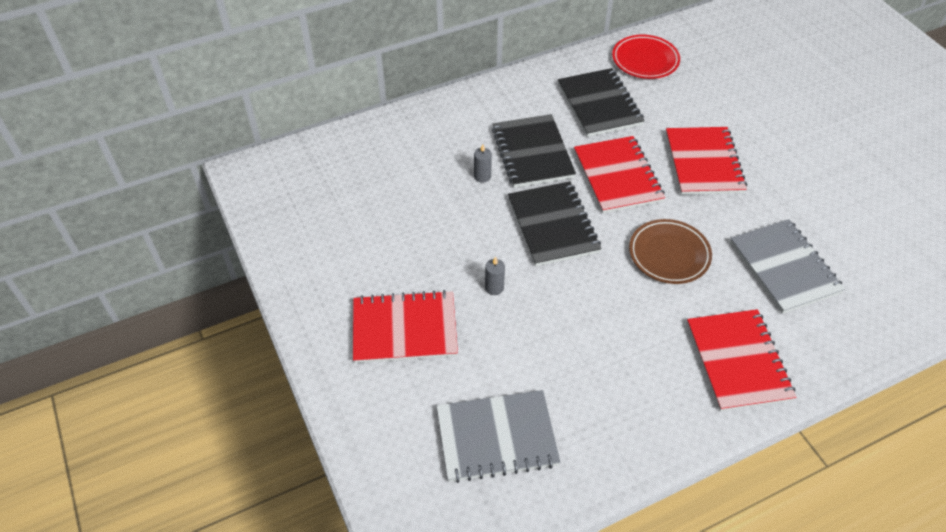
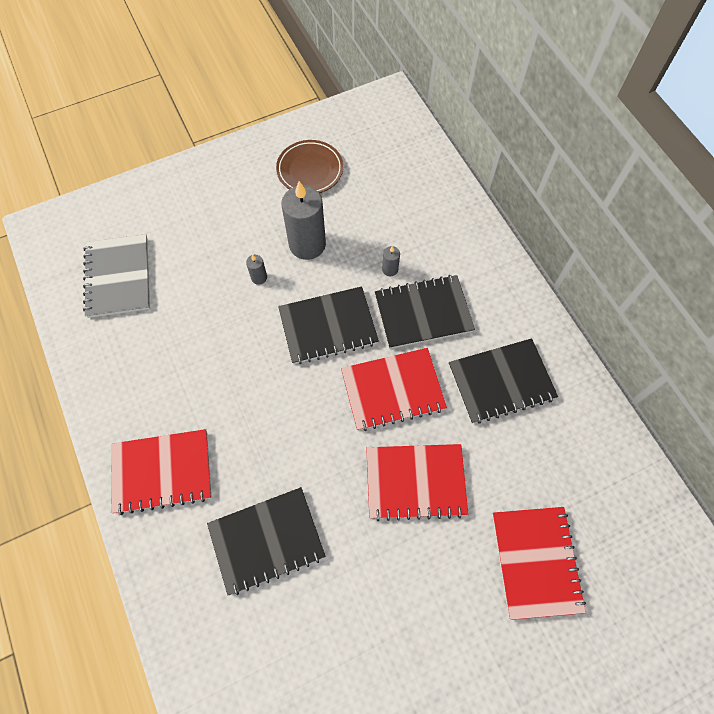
camera: 90 degrees right, 15 degrees up
(404, 329) = (223, 215): red notebook -> red notebook (536, 562)
(450, 245) = (307, 244): none -> grey candle
(645, 60) = (584, 440): red plate -> none
(669, 254) = (289, 427): brown plate -> brown plate (310, 170)
(784, 267) = (266, 540): grey notebook -> black notebook

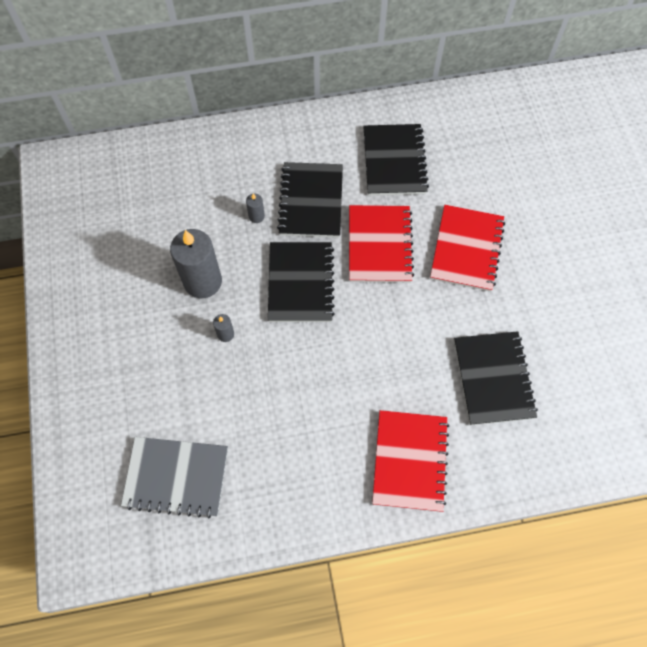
camera: 75 degrees left, 0 degrees up
(310, 170) = (112, 259): brown plate -> none
(536, 562) = (547, 183): red notebook -> none

